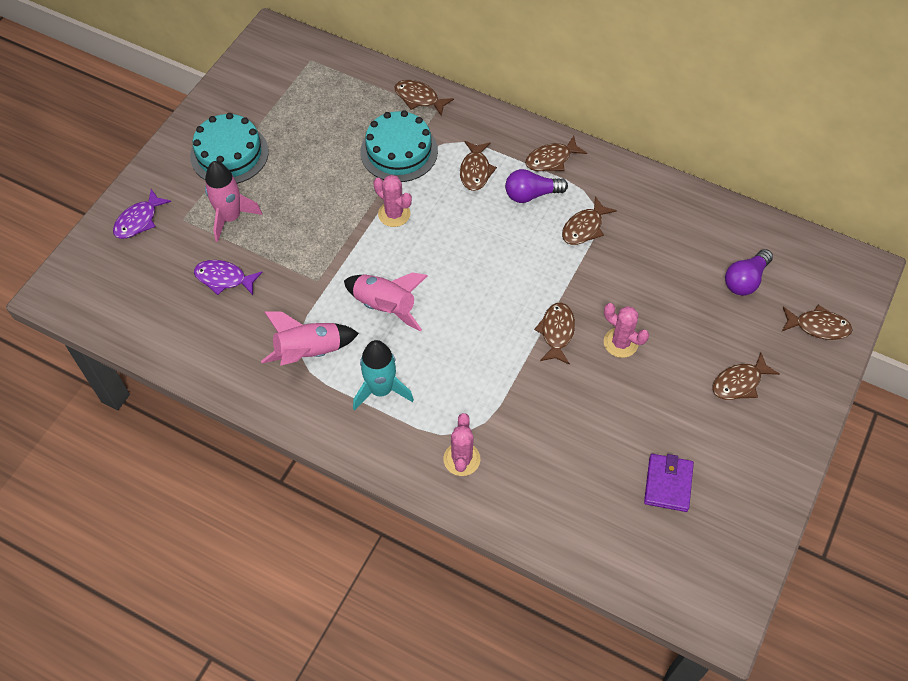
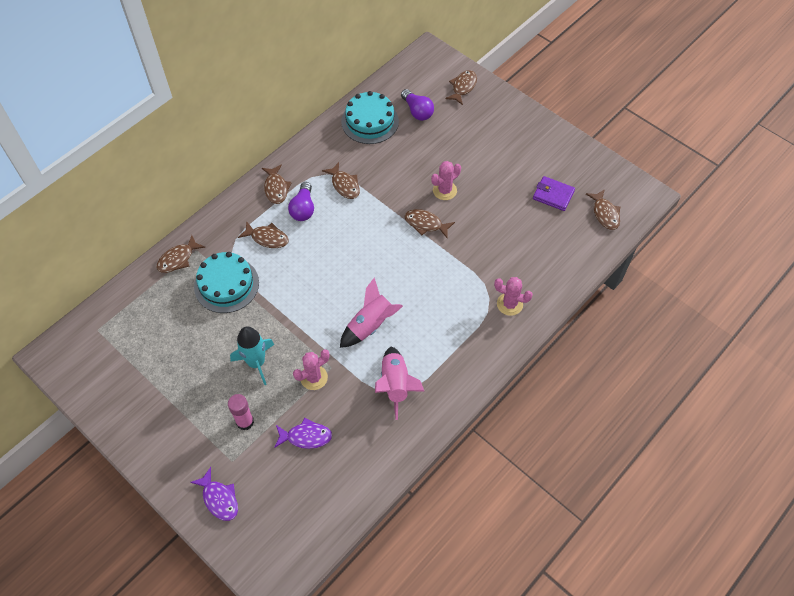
camera: 75 degrees left, 0 degrees up
(224, 278) = (306, 436): purple fish -> purple fish turned 120 degrees counterclockwise
(229, 154) = (175, 412): turquoise cake -> turquoise cake (370, 121)
(230, 217) = (245, 422): pink rocket -> pink glue stick
(381, 390) = (442, 342): turquoise rocket -> turquoise rocket (256, 363)
(394, 214) = (287, 301): pink cactus -> pink cactus (314, 377)
(739, 383) = (491, 138): brown fish -> brown fish (605, 213)

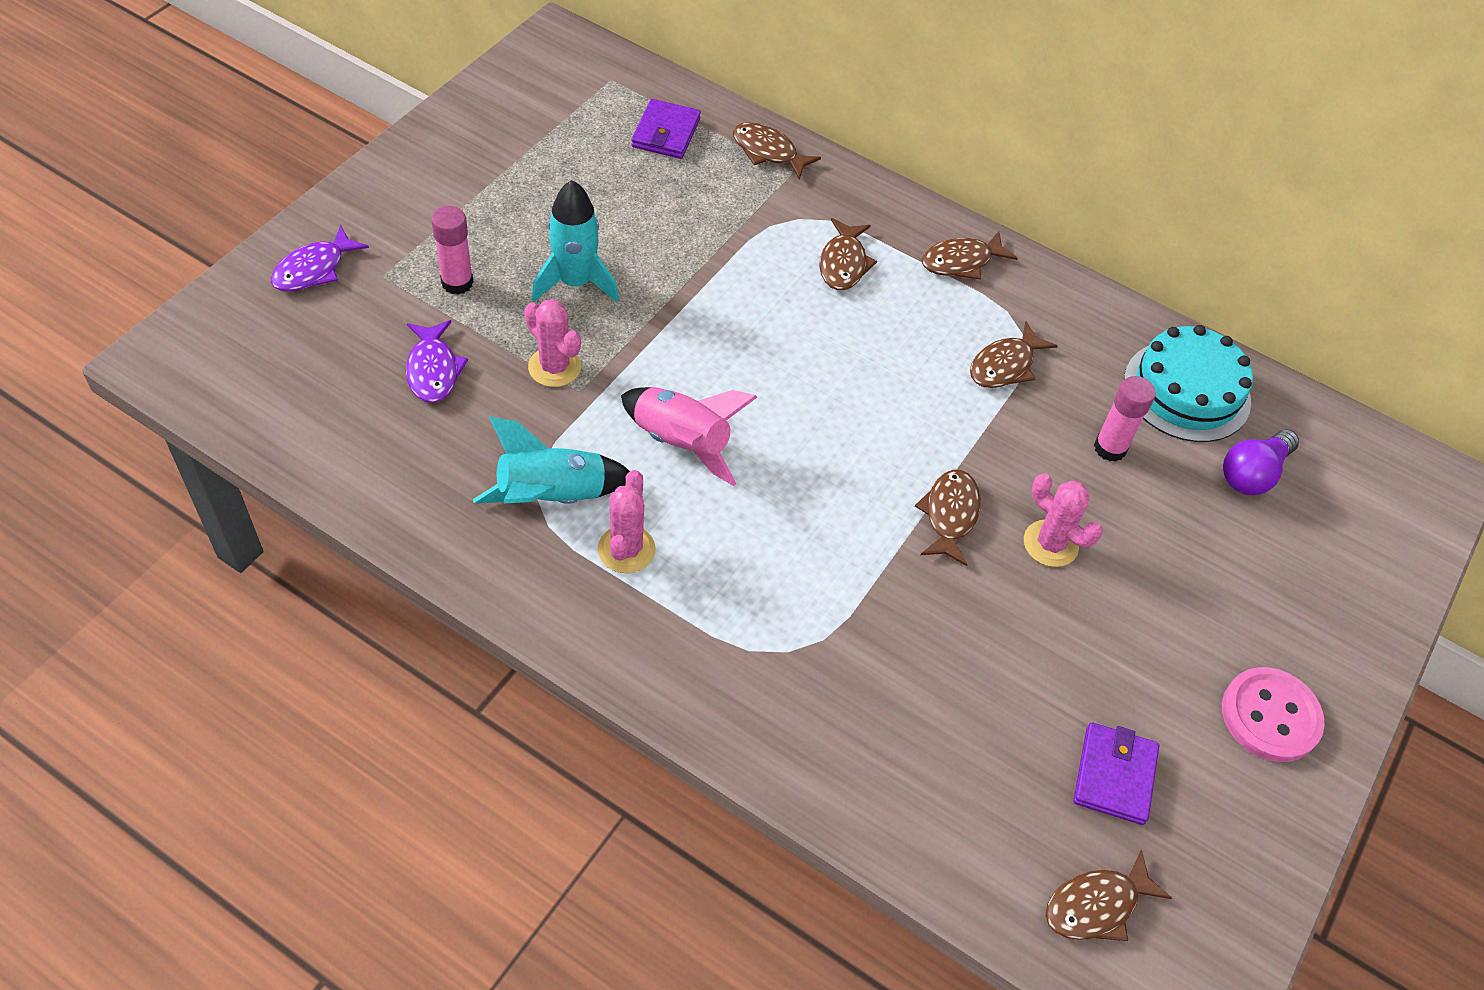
camera: 75 degrees right, 5 degrees down
(150, 306) = (666, 133): none -> purple wallet
(226, 285) = (729, 221): turquoise cake -> none
(303, 209) = (926, 307): purple light bulb -> none
(395, 385) = (552, 496): pink rocket -> turquoise rocket
(397, 157) = (1110, 448): none -> pink glue stick
(463, 87) = (1365, 558): brown fish -> none
(509, 304) = (779, 693): pink cactus -> pink cactus (626, 549)
(531, 139) = (1270, 716): none -> pink button

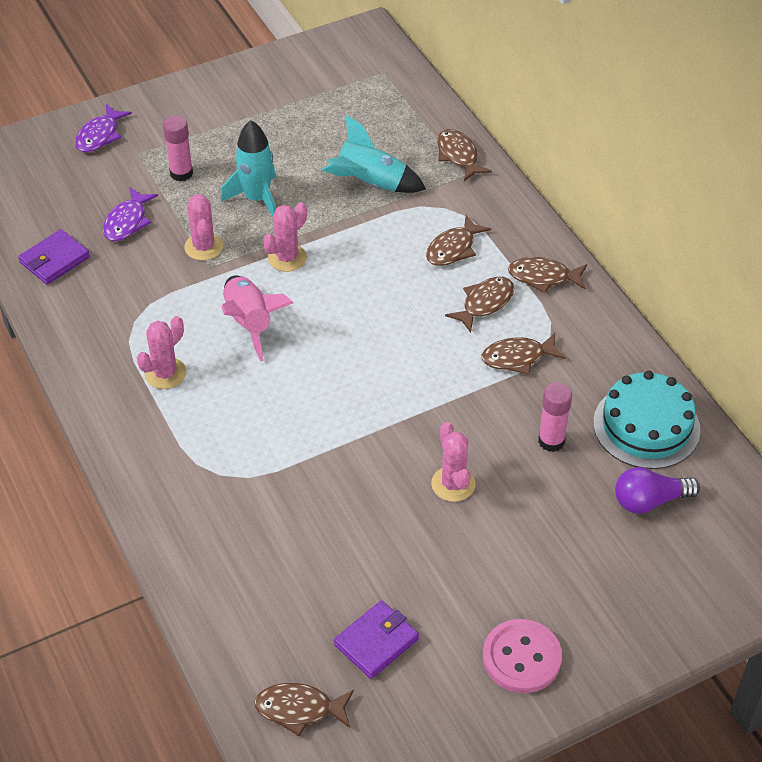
camera: 35 degrees right, 5 degrees down
(314, 269) = (100, 135): purple fish -> purple fish turned 45 degrees counterclockwise
(552, 496) = (143, 324): turquoise rocket -> turquoise rocket (370, 183)
(665, 344) = (287, 258): none -> pink cactus
(666, 133) = (394, 120): purple wallet -> purple wallet (54, 260)
(950, 515) = (396, 437): brown fish -> brown fish (484, 303)

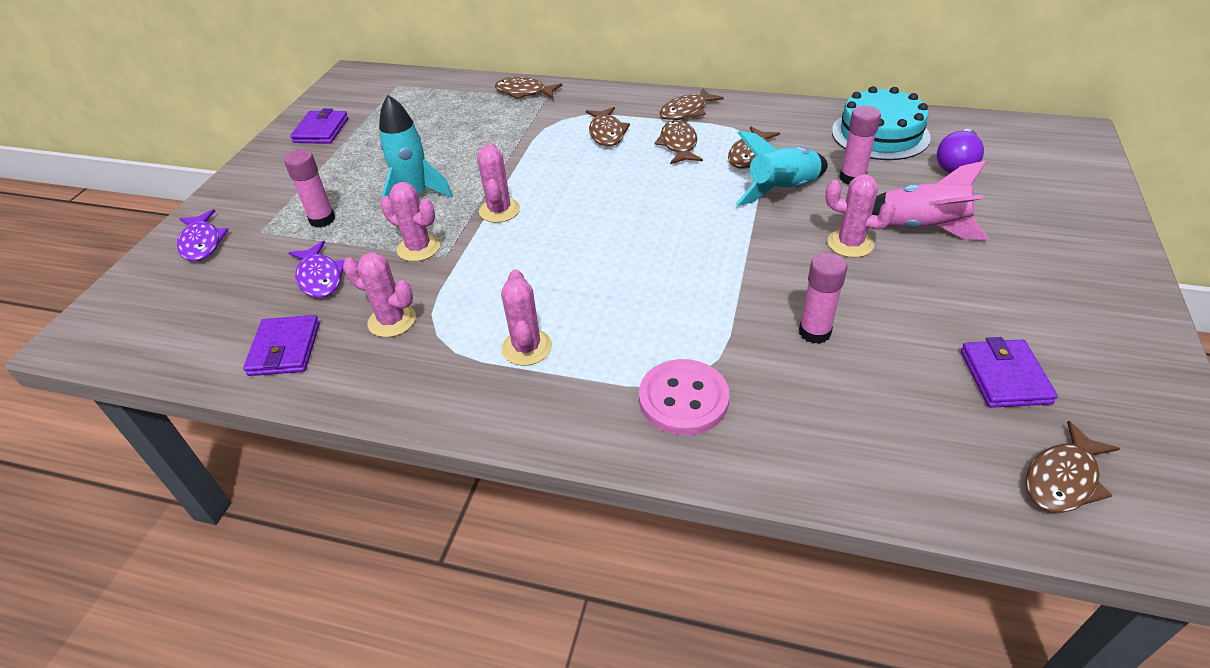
camera: 45 degrees left, 5 degrees down
(125, 289) = (392, 321): none -> pink cactus
(249, 323) = (539, 265): pink rocket -> pink rocket (921, 228)
(276, 83) = (321, 130): none -> purple wallet
(324, 515) = (814, 332): none -> pink glue stick
(370, 183) = (489, 137): turquoise rocket -> turquoise rocket (782, 191)
(521, 658) = (1084, 299): pink button -> pink button (683, 399)

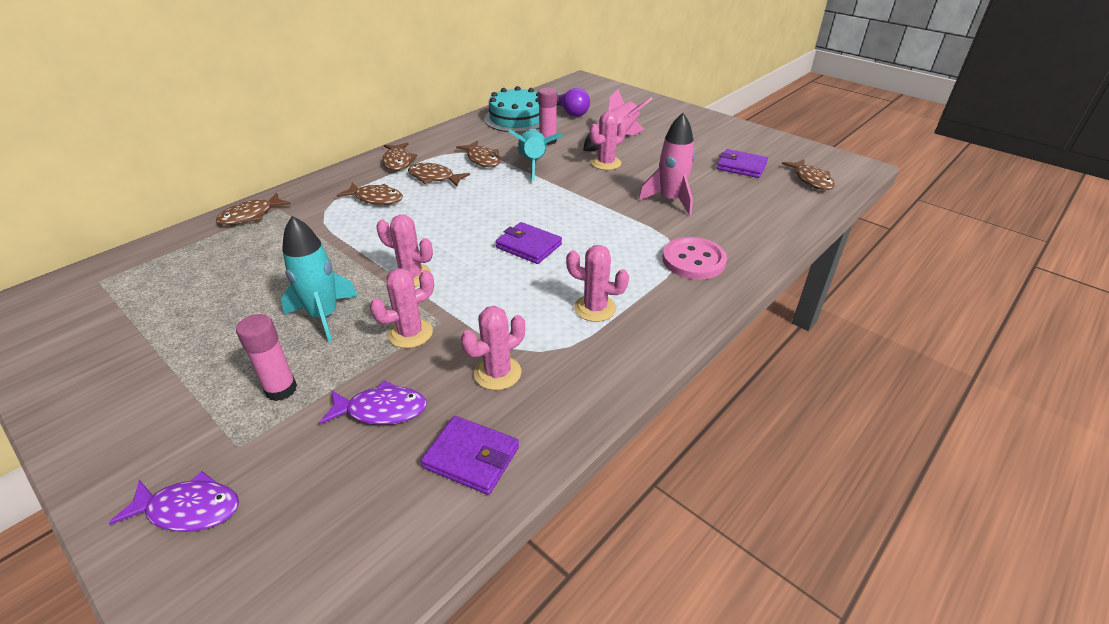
camera: 65 degrees left, 5 degrees down
(321, 130) = (94, 356): purple wallet -> purple wallet (528, 246)
(814, 332) = (670, 200): pink glue stick -> pink rocket

